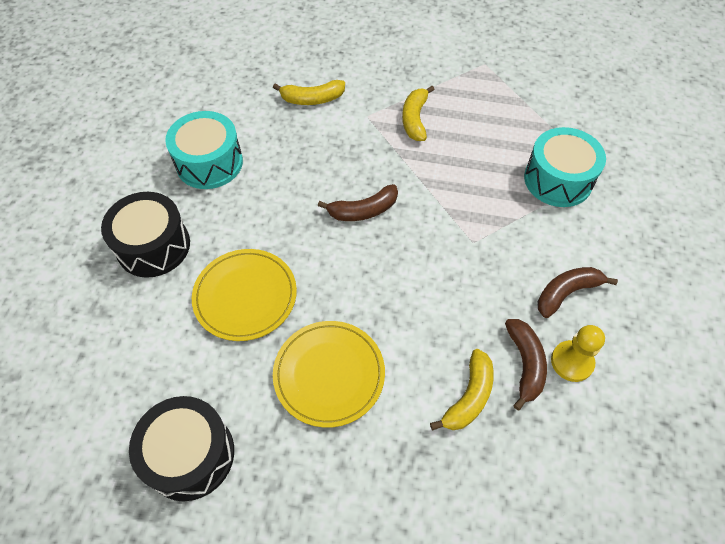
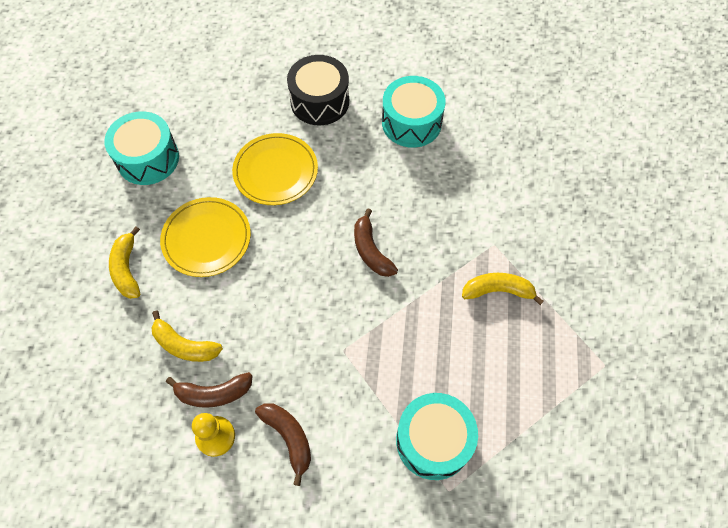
camera: 85 degrees right, 5 degrees up
(190, 455) = (148, 158): black drum -> turquoise drum
(312, 99) = (507, 193): yellow banana -> yellow banana (127, 269)

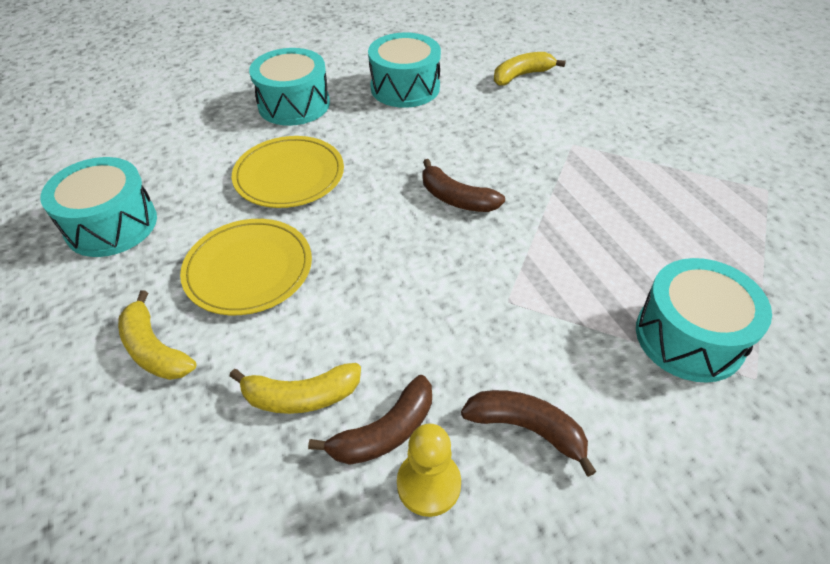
camera: 30 degrees left, 15 degrees down
(320, 101) = (294, 104): black drum -> turquoise drum
(497, 290) = (613, 176): yellow banana -> yellow banana (521, 75)

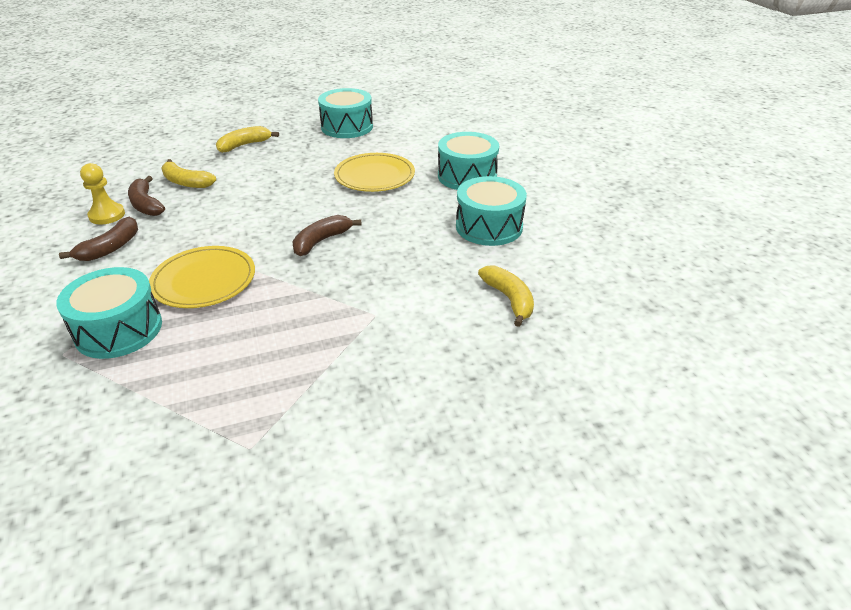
camera: 95 degrees right, 10 degrees down
(248, 269) = (288, 166): yellow plate -> yellow plate (204, 280)
(301, 396) = (186, 182): yellow banana -> yellow banana turned 60 degrees counterclockwise

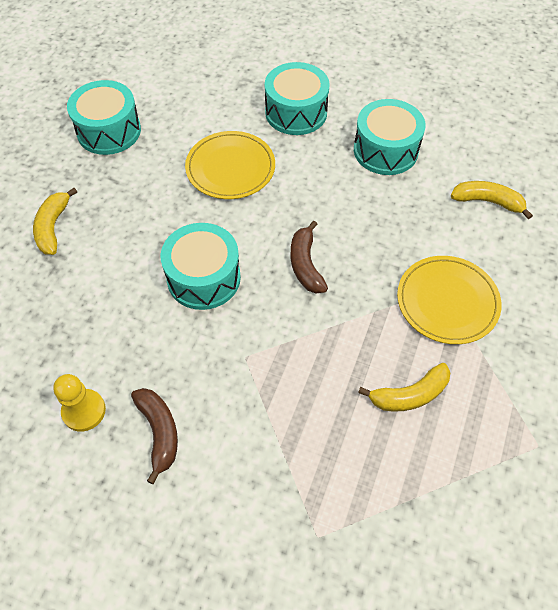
camera: 50 degrees left, 20 degrees up
(118, 329) = (316, 477): turquoise drum -> turquoise drum (203, 278)
(146, 204) = (96, 367): brown banana -> none
(186, 182) = (83, 313): yellow banana -> yellow banana (409, 395)
(204, 280) = (292, 379): yellow plate -> yellow plate (447, 301)

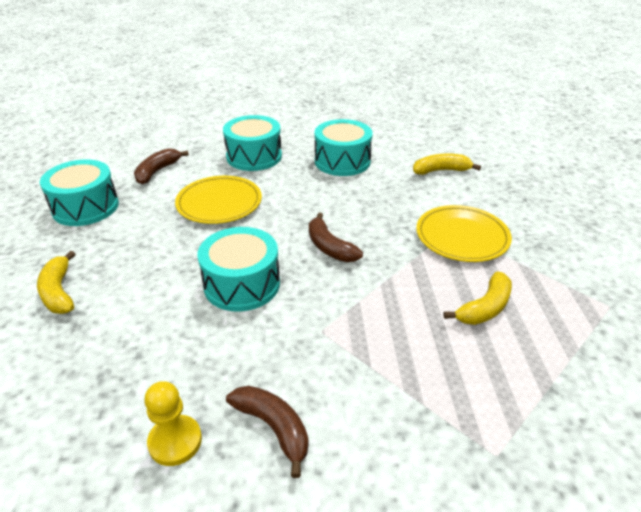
camera: 25 degrees left, 20 degrees down
(191, 103) = (157, 171): none -> brown banana

